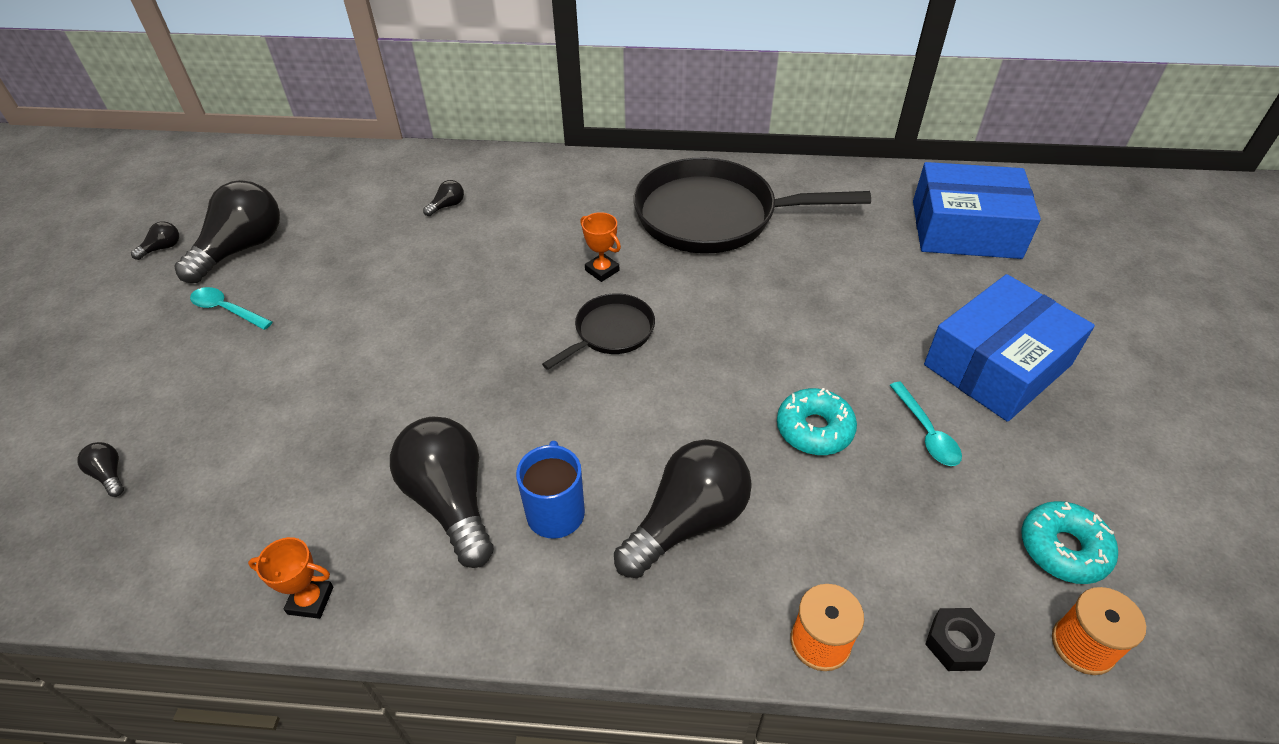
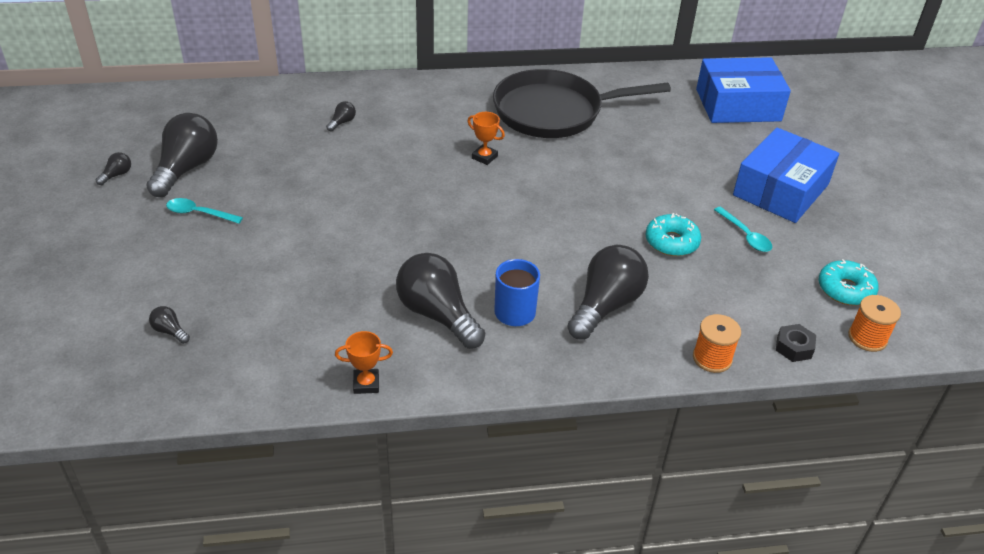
camera: 15 degrees left, 5 degrees down
(611, 332) = (508, 198): black pan -> none

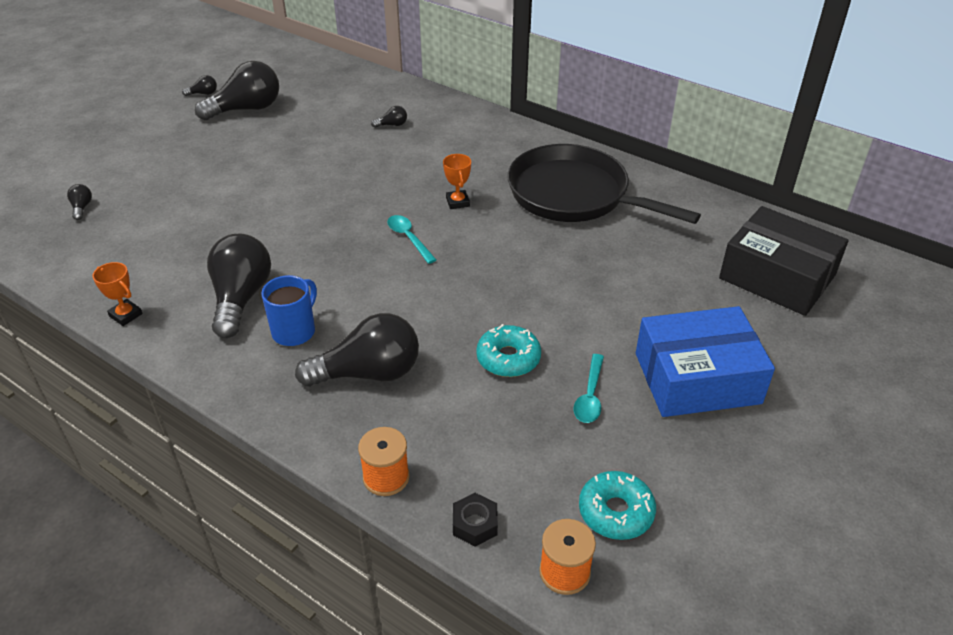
camera: 45 degrees right, 0 degrees up
(199, 213) = (209, 142): turquoise spoon -> turquoise spoon (408, 238)
(738, 105) = (777, 276): blue box -> black box

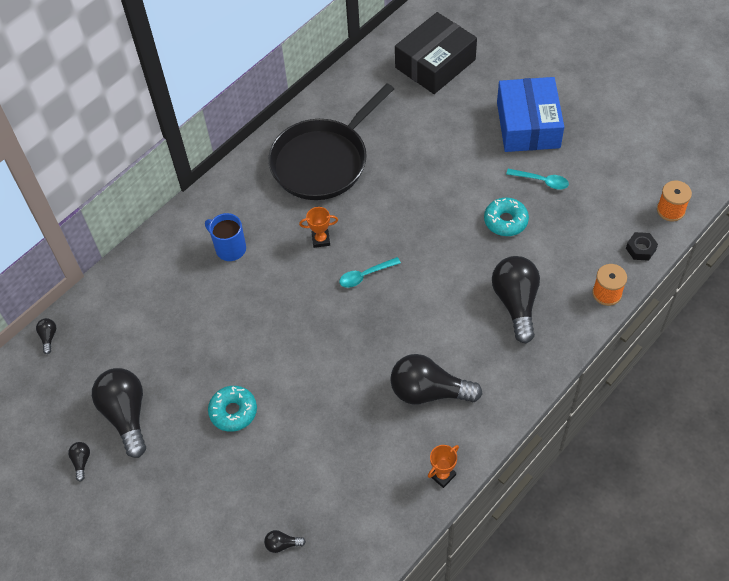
camera: 80 degrees left, 15 degrees up
(295, 331) = (470, 351): blue mug -> blue mug (230, 248)
(392, 125) = (187, 285): black light bulb -> black light bulb (48, 337)
(615, 512) = (630, 181): turquoise donut -> turquoise donut (233, 411)

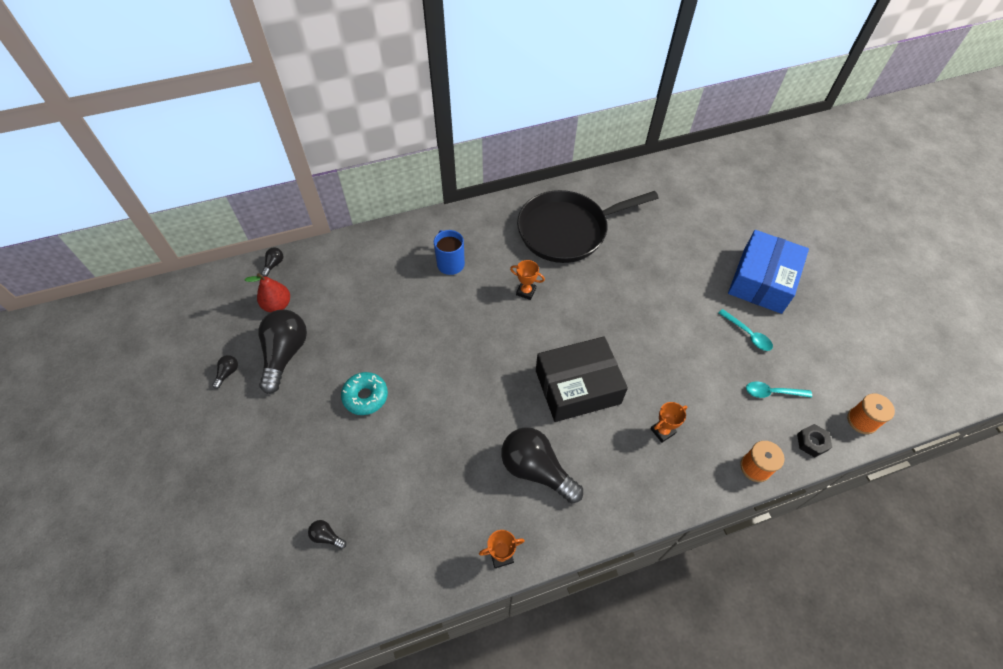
camera: 25 degrees right, 0 degrees up
(83, 374) = (277, 305): none -> red pear
(365, 275) = (544, 339): turquoise spoon -> turquoise spoon (772, 392)
(435, 63) = (707, 195): black box -> black box (577, 387)
(505, 221) = (694, 353): turquoise donut -> none
(516, 303) = (662, 431): black light bulb -> orange trophy

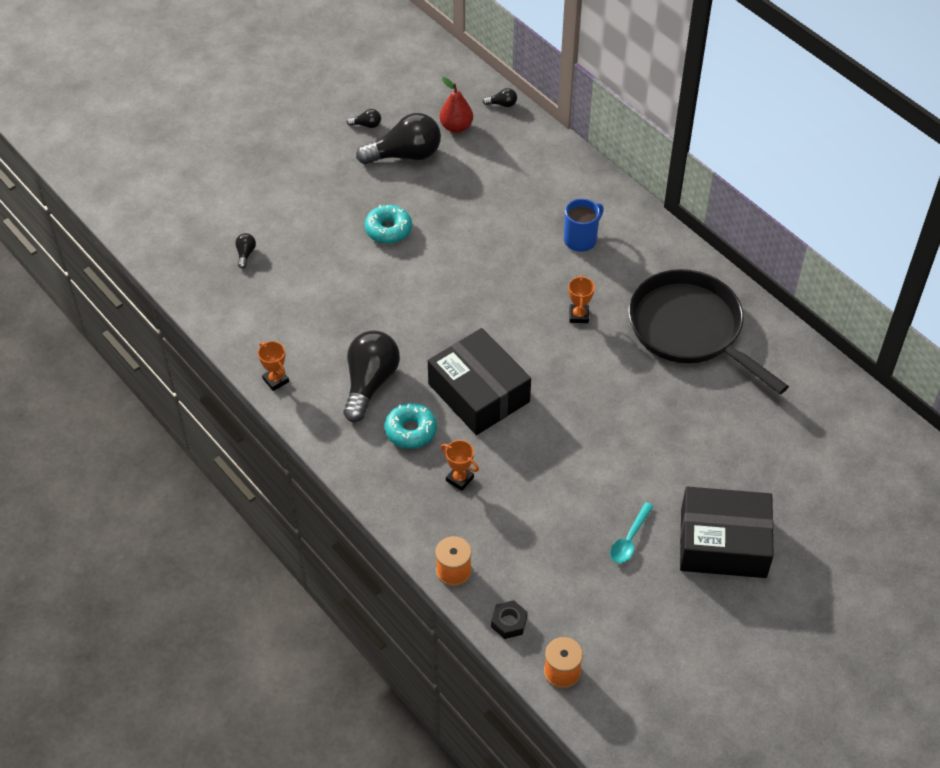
camera: 70 degrees right, 5 degrees down
(600, 453) = (411, 431): none -> turquoise donut
(762, 280) = (723, 543): blue box -> black box
(772, 392) = (558, 575): turquoise spoon -> none

